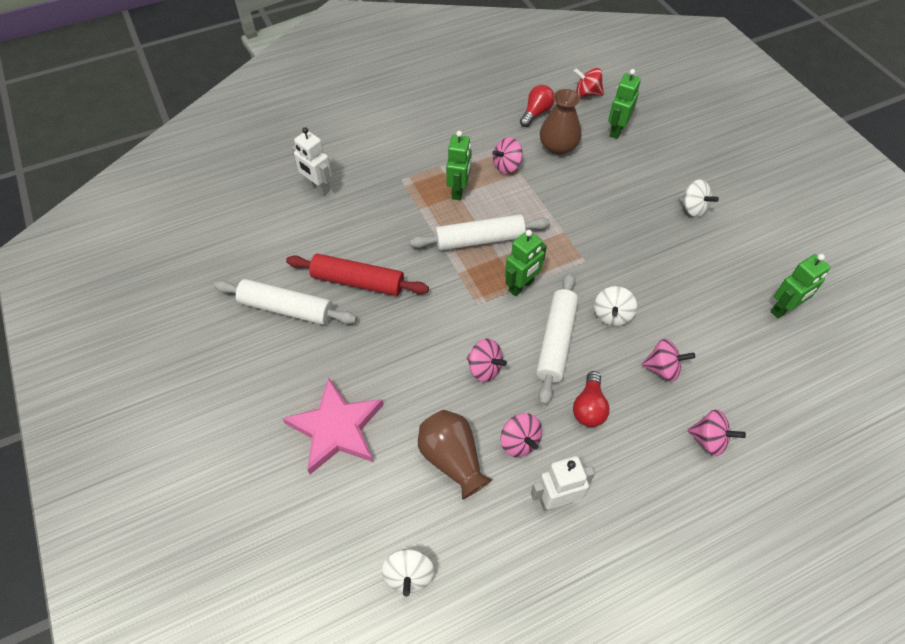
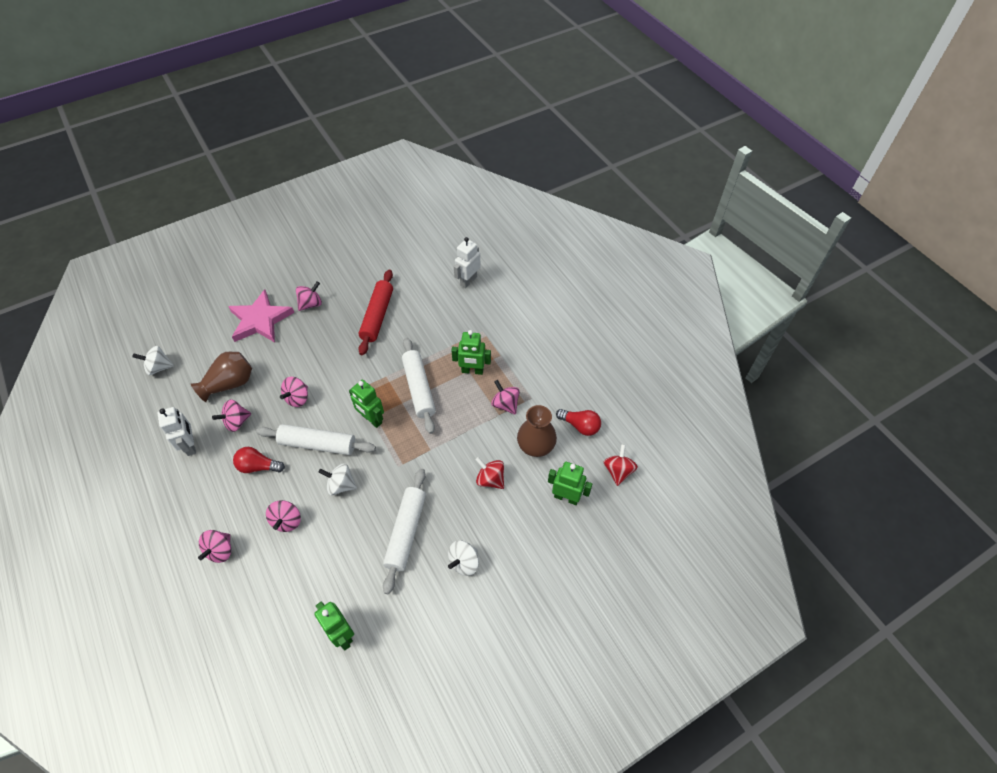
camera: 85 degrees right, 0 degrees up
(286, 309) = (355, 281): white rolling pin -> white rolling pin (406, 532)
(318, 362) = (311, 304): none -> pink spinning top
(599, 184) = (490, 479): none -> red spinning top

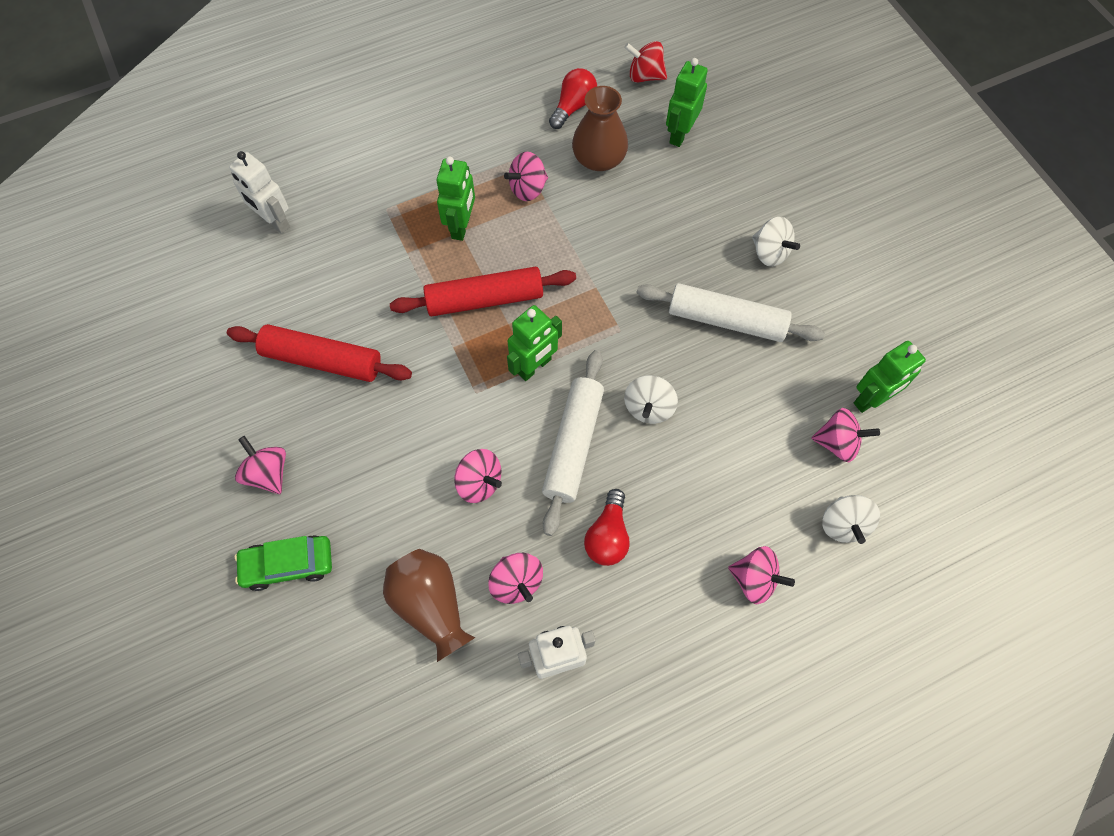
camera: 85 degrees left, 10 degrees up
(159, 367) = (370, 755): white spinning top -> white spinning top (843, 524)
(260, 320) = (288, 564): pink star -> green car
(287, 521) = (706, 482): pink spinning top -> pink spinning top (837, 443)
(419, 388) = (484, 299): white rolling pin -> red rolling pin
(490, 479) = (649, 215): red spinning top -> none

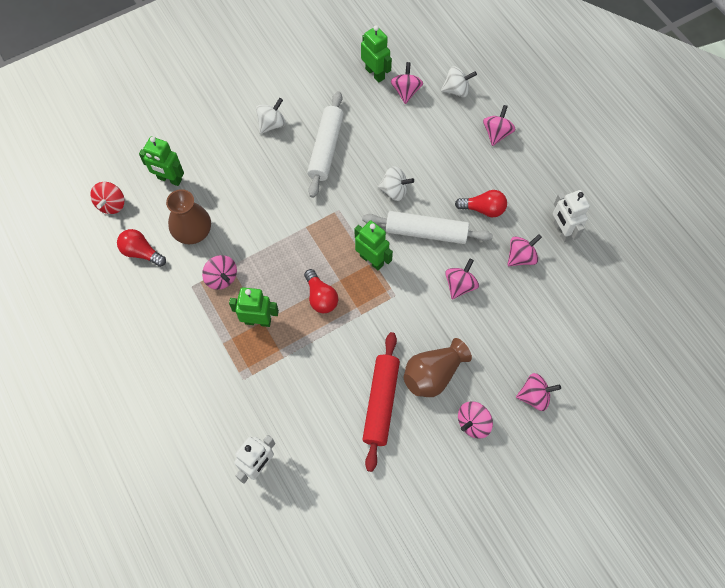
camera: 95 degrees left, 0 degrees up
(288, 564) = (534, 396): green car -> pink spinning top
(431, 605) = (544, 304): brown vase -> brown vase (433, 375)
(484, 299) = (321, 297): red rolling pin -> red light bulb

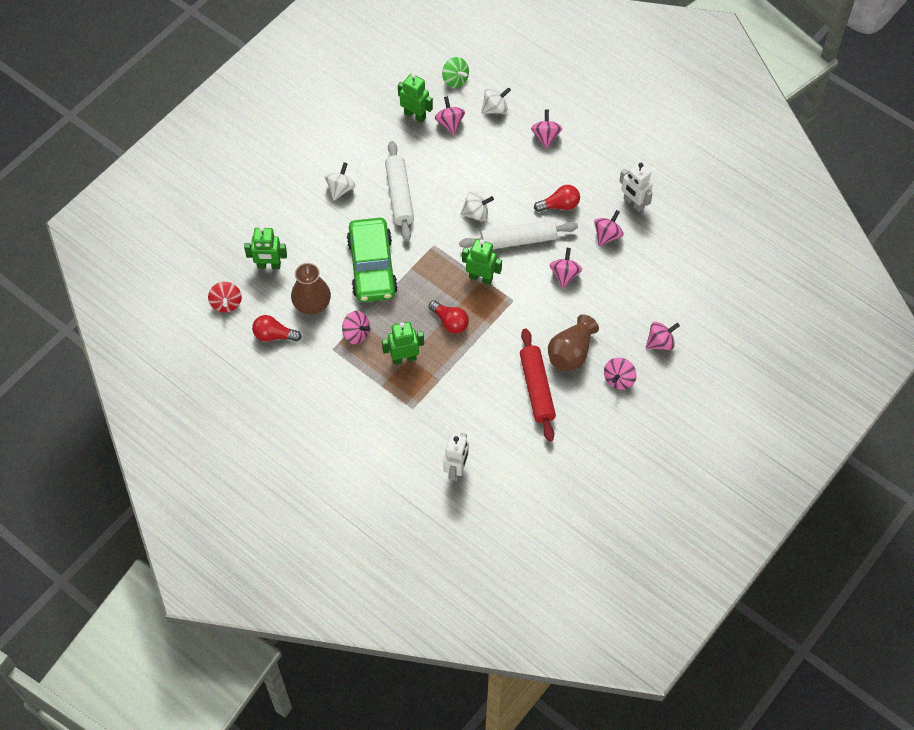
camera: 20 degrees left, 5 degrees down
(268, 213) = (372, 267): none -> green car
(428, 50) = (455, 80): none -> green spinning top

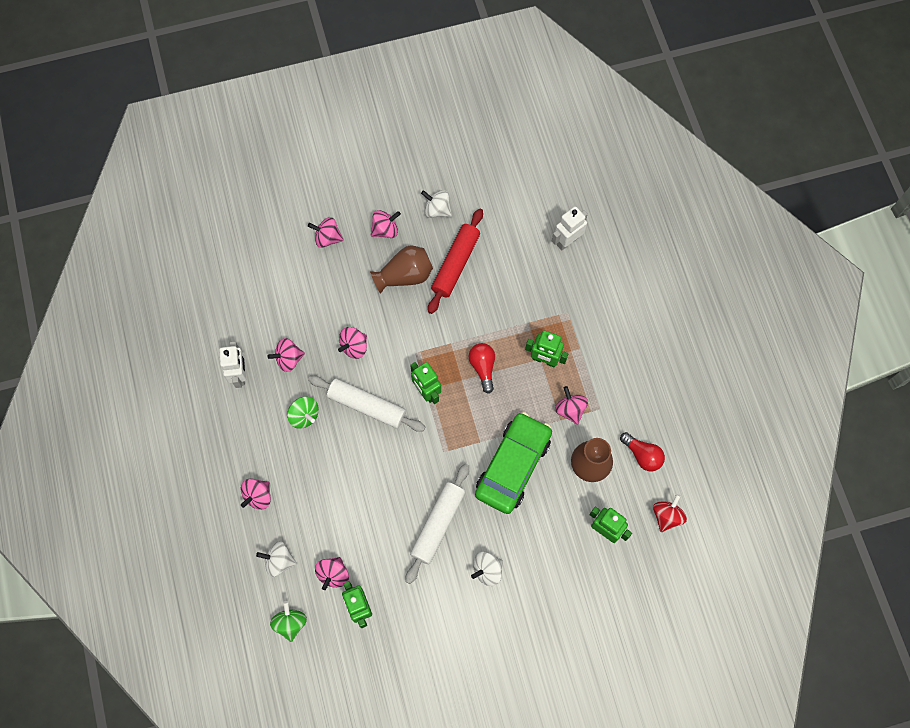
camera: 145 degrees left, 10 degrees up
(476, 213) = (383, 458): white spinning top -> white spinning top (437, 210)
(559, 205) = (304, 416): red light bulb -> green spinning top

